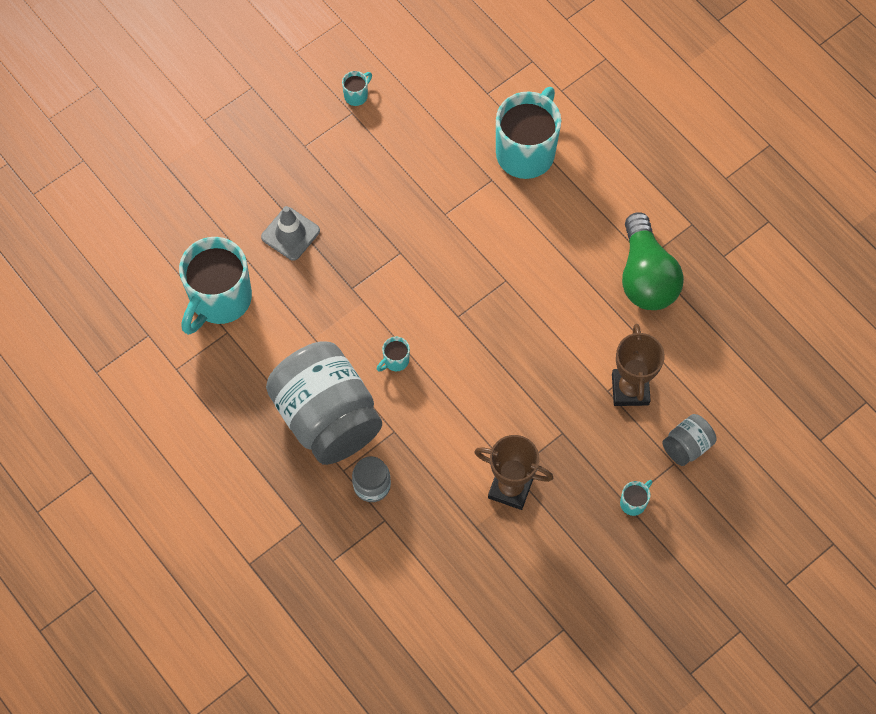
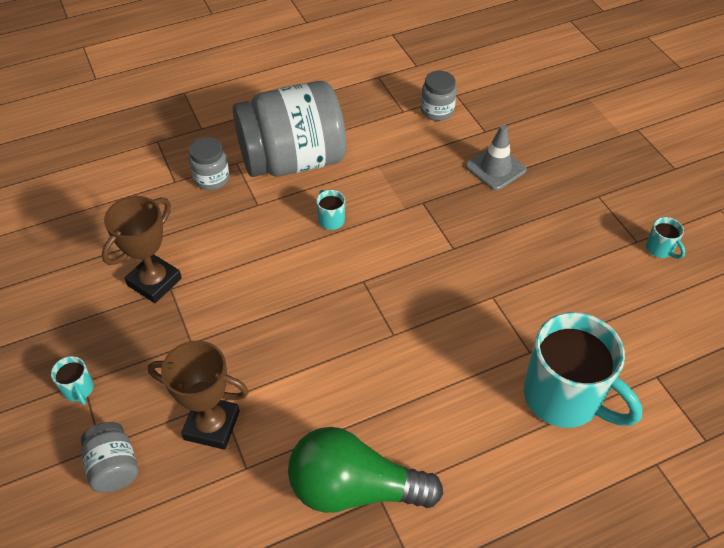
camera: 105 degrees right, 15 degrees down
(220, 300) = (437, 111): turquoise mug -> grey jar

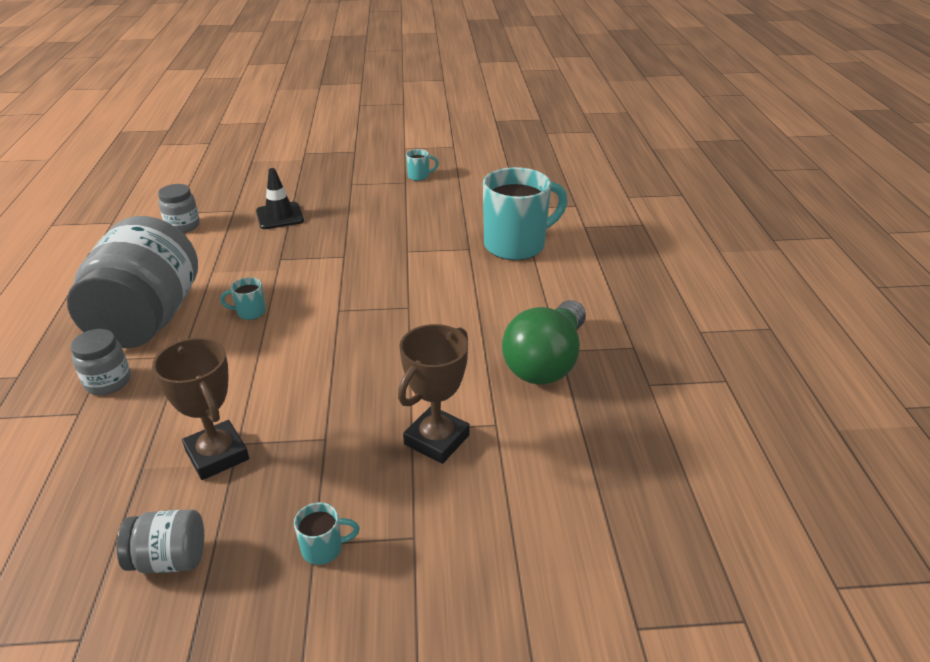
camera: 70 degrees left, 15 degrees down
(114, 467) = (447, 528): grey jar -> grey jar (170, 559)
(495, 168) = (280, 216): grey traffic cone -> black traffic cone

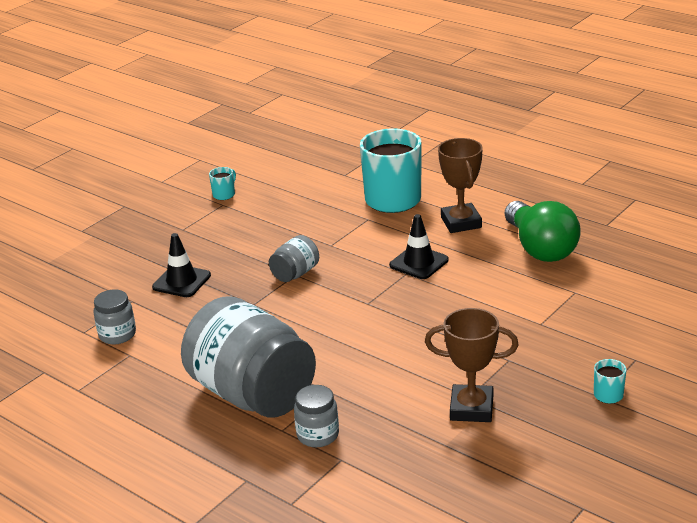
camera: 45 degrees left, 5 degrees down
(170, 559) = (552, 455): grey jar -> grey jar (295, 274)
(250, 312) = (314, 342): turquoise mug -> none
(433, 305) = (419, 263): none -> black traffic cone
(436, 440) = (563, 318): brown trophy -> brown trophy (461, 222)

